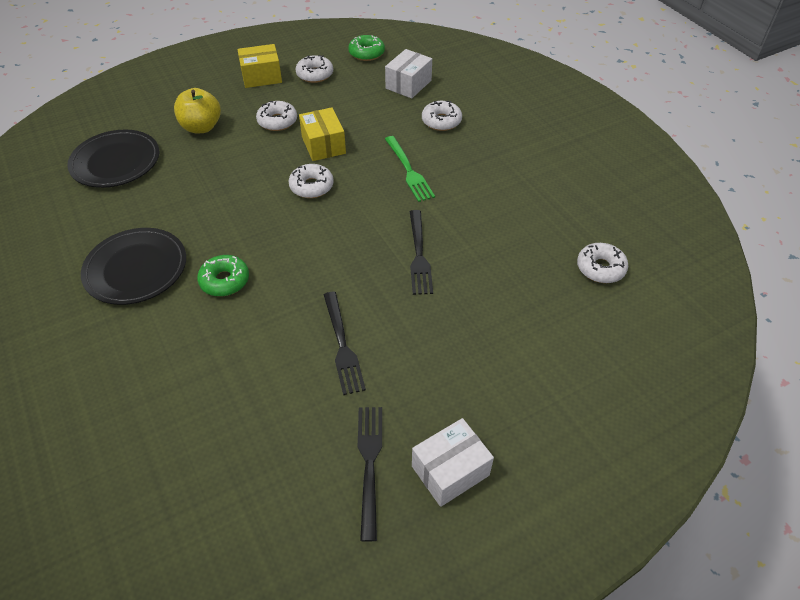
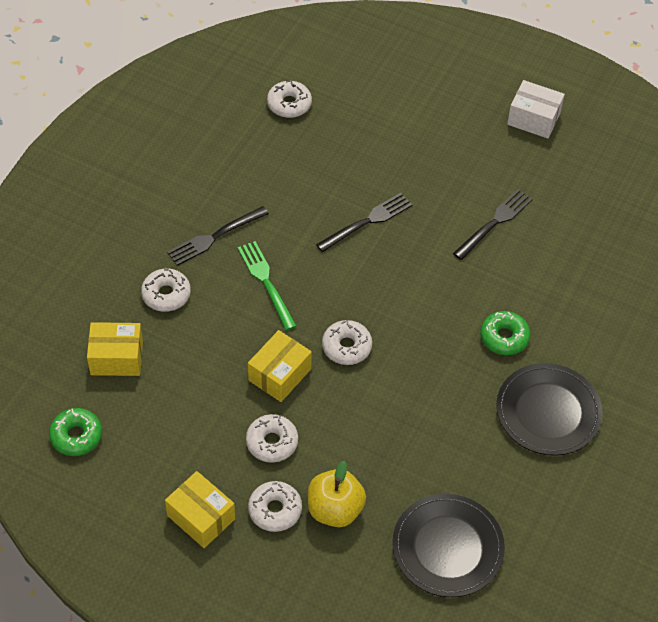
camera: 125 degrees left, 5 degrees up
(315, 74) = (158, 463): white donut -> white donut (275, 510)
(369, 464) = (565, 160): black fork -> black fork (214, 237)
(408, 84) = (116, 358): white box -> yellow box
(409, 171) = (266, 282): green fork -> green fork turned 60 degrees counterclockwise

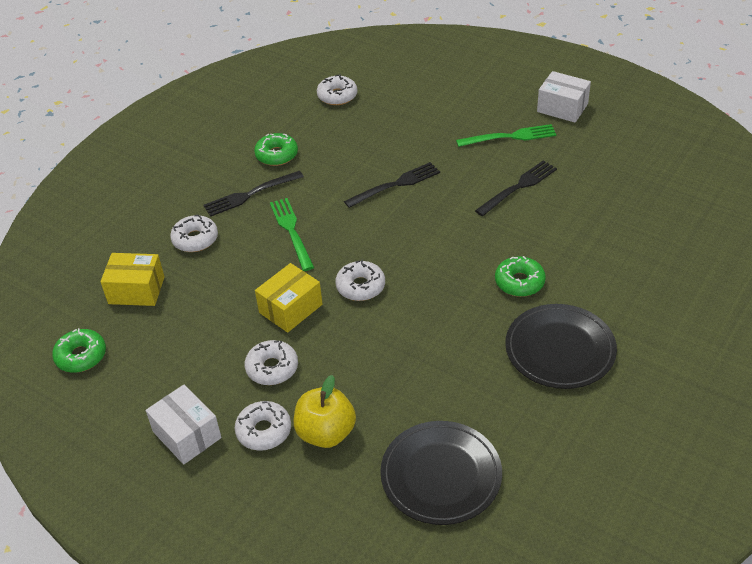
camera: 10 degrees right, 10 degrees down
(201, 517) = (187, 435): yellow box -> white box
(235, 185) = (276, 155): none -> green donut
(481, 158) = (510, 137): none -> green fork

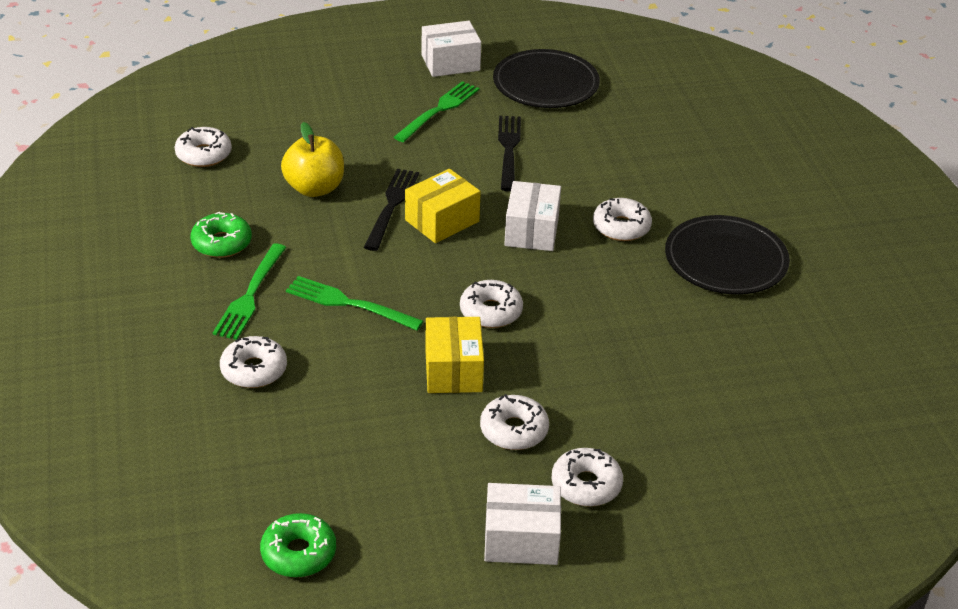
camera: 50 degrees left, 5 degrees down
(136, 290) = (262, 455): yellow box -> yellow box (442, 221)
(250, 195) = (250, 295): black fork -> green fork
(326, 433) = (641, 447): yellow apple -> yellow apple (314, 188)
(441, 475) = (775, 413): black plate -> black plate (546, 84)
(457, 250) = (531, 231): none -> white box
(519, 282) = (621, 227): green donut -> white donut

